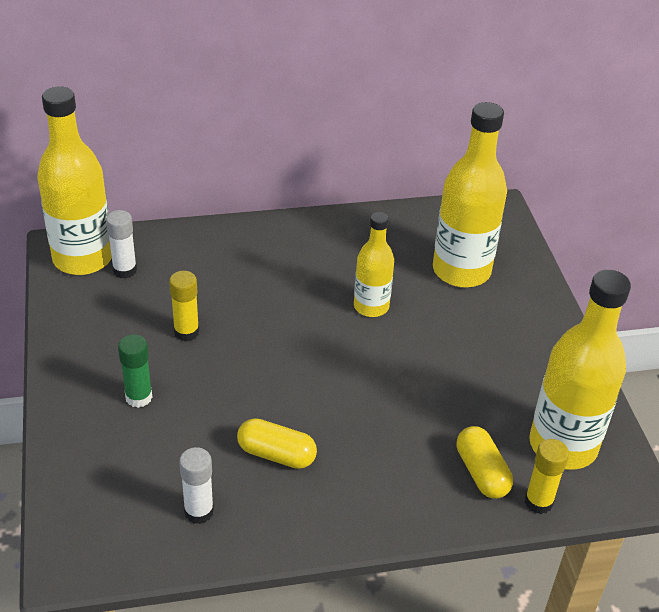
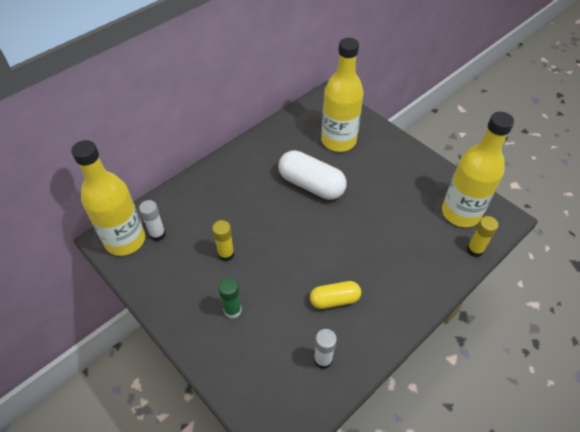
camera: 30 degrees left, 10 degrees up
(371, 307) = (311, 185): yellow bottle -> white capsule
(481, 473) = (438, 249): yellow capsule -> none

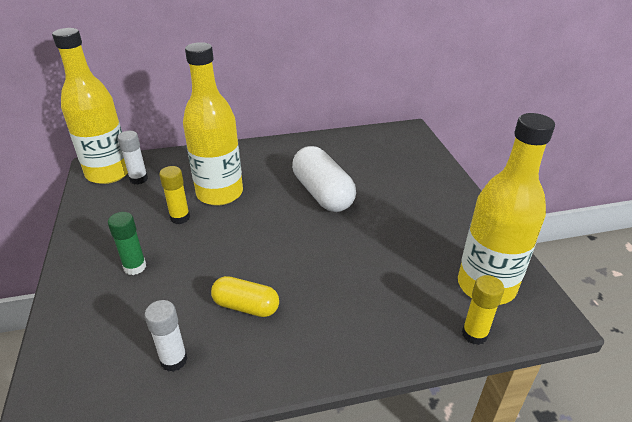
camera: 30 degrees right, 15 degrees down
(338, 141) = (388, 168): yellow bottle -> yellow bottle (220, 193)

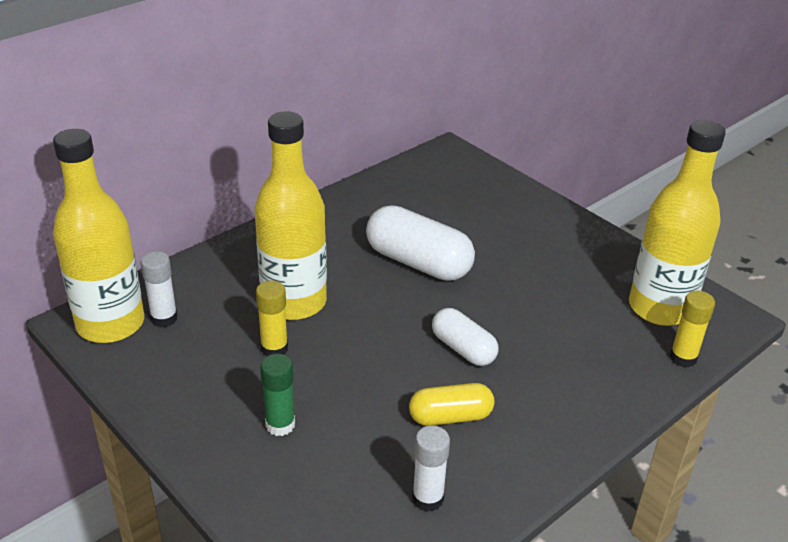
camera: 30 degrees left, 0 degrees up
(300, 261) = (463, 349): none -> white capsule

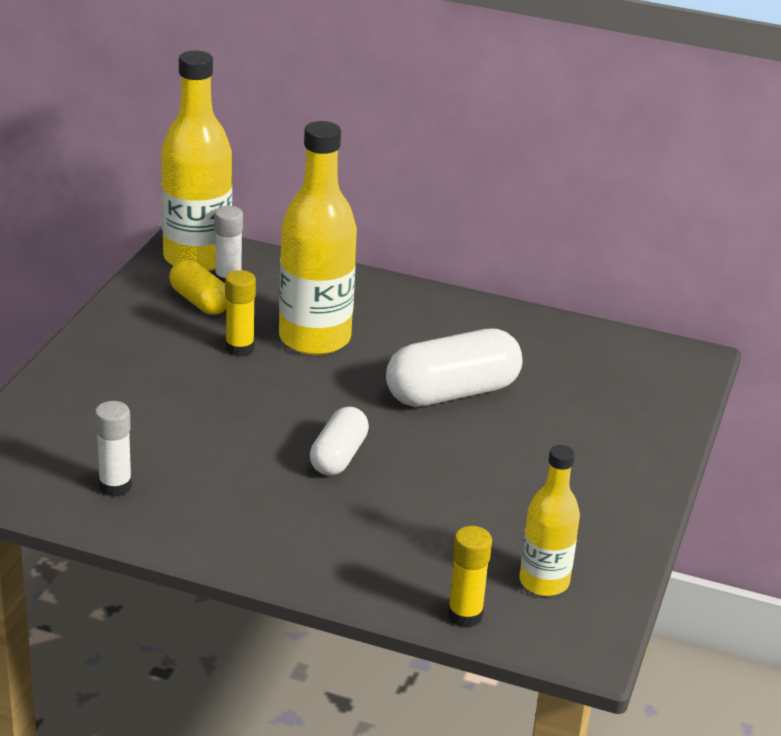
camera: 60 degrees right, 5 degrees down
(280, 425) = (145, 382): green glue stick -> none
(418, 263) = (452, 393): white capsule -> white capsule turned 60 degrees clockwise
(450, 417) = (231, 473): yellow capsule -> yellow capsule (200, 302)
(660, 308) = (544, 582): yellow bottle -> yellow bottle, size x0.58

